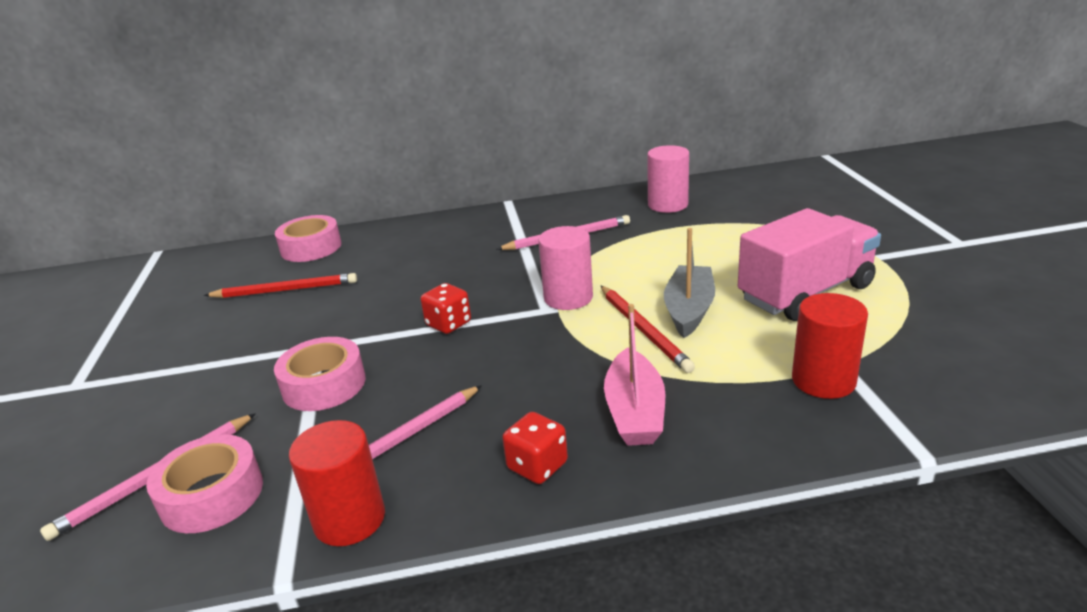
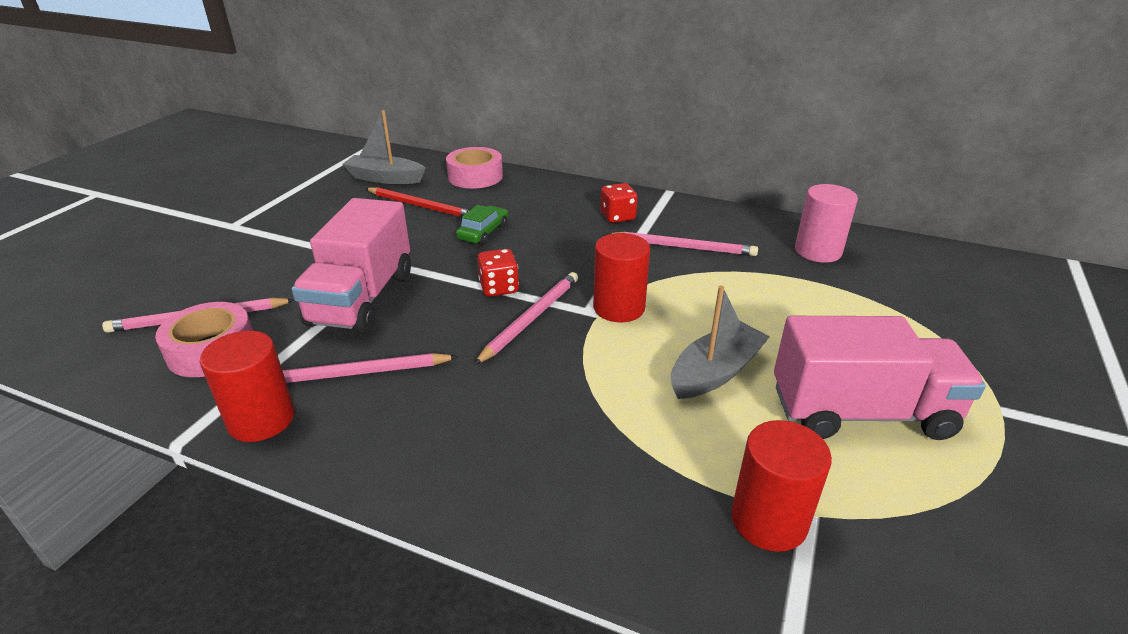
camera: 30 degrees right, 5 degrees up
(212, 281) = (385, 178): none -> grey boat
(324, 385) = (362, 298): pink tape -> pink truck
(378, 288) = (483, 232): none -> green car
(506, 334) = (531, 318): none -> pink pencil
(537, 466) = (424, 453): red dice -> red dice (617, 217)
(568, 298) = (619, 308): pink cylinder -> red cylinder
(635, 411) = (553, 449): pink boat -> none
(643, 330) = (650, 372): red pencil -> none

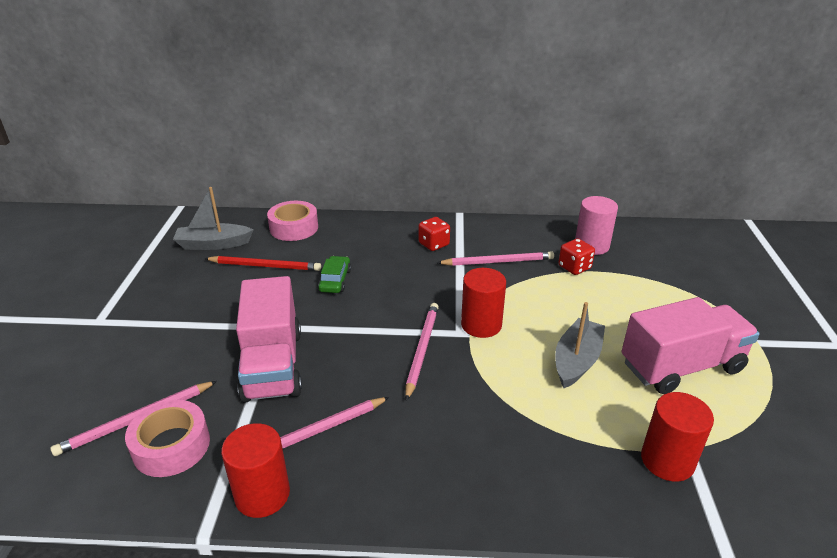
camera: 20 degrees left, 0 degrees up
(499, 288) = (380, 329): red dice -> red dice (574, 267)

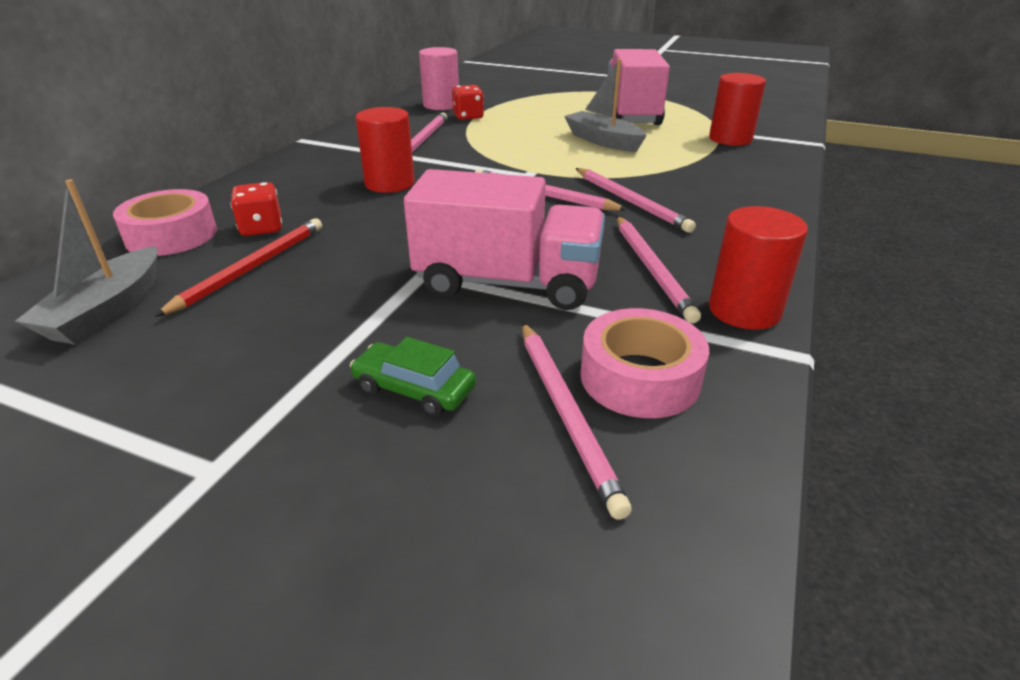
camera: 70 degrees left, 0 degrees up
(335, 280) = (356, 222): green car -> green car (414, 389)
(434, 244) = (349, 160): red dice -> red dice (261, 228)
(434, 403) = (631, 202): none -> pink pencil
(481, 325) = (523, 164): red cylinder -> red cylinder (389, 183)

